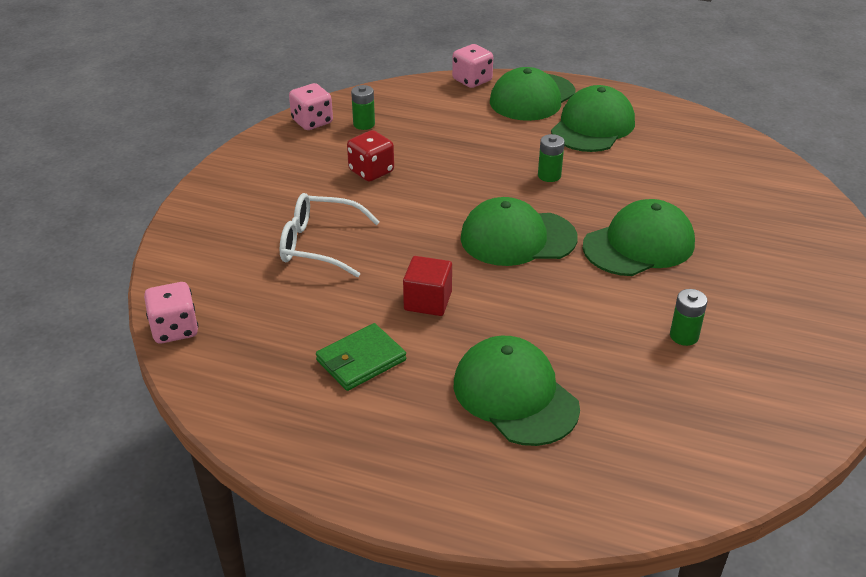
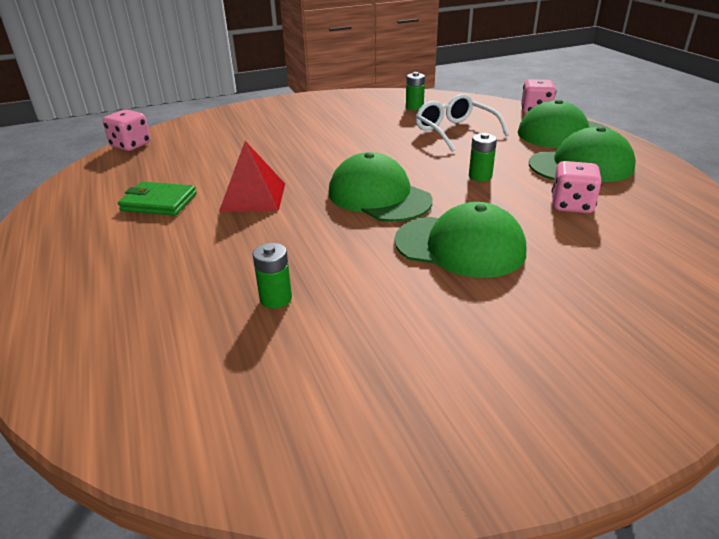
camera: 50 degrees right, 5 degrees down
(312, 122) = (388, 96): pink dice -> pink dice (571, 205)
(318, 244) = (265, 145): white glasses -> white glasses (454, 131)
(371, 171) = (368, 128): red dice -> none
(428, 301) = (253, 197): red cube -> red pyramid
(515, 395) = (178, 272): green cap -> none
(684, 336) = (361, 322): green battery -> green battery (276, 299)

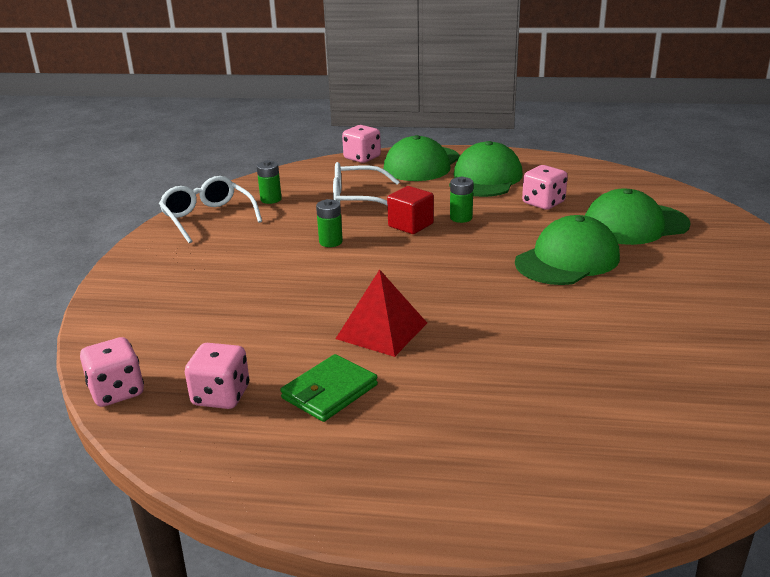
camera: 60 degrees left, 5 degrees down
(138, 172) = (221, 396): none -> pink dice
(276, 299) = (587, 356): green battery -> green battery (330, 242)
(362, 100) = (208, 218): none -> white glasses
(379, 196) = (451, 268): green cap -> green cap (635, 224)
(437, 161) = (410, 225): none -> red cube

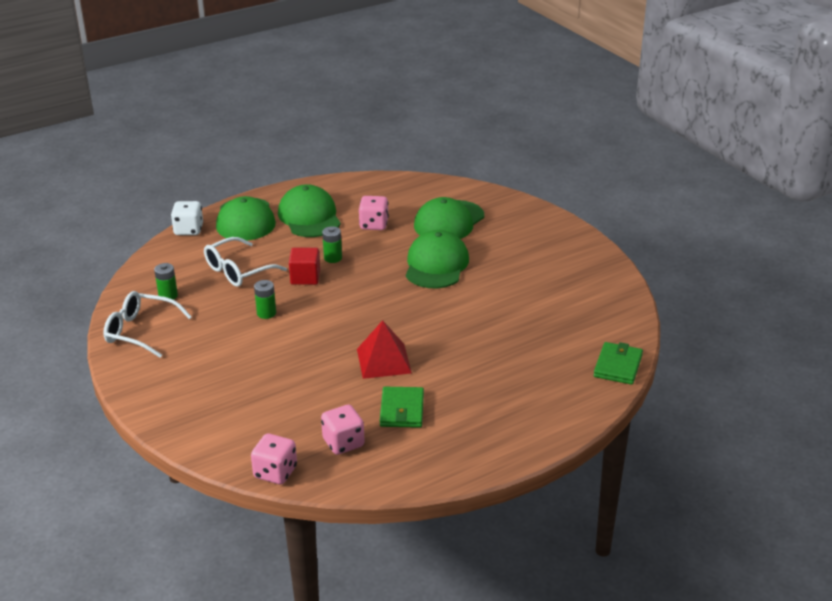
camera: 40 degrees left, 5 degrees up
(362, 158) = (189, 230): pink dice -> white dice
(693, 475) = (618, 366): none -> green wallet

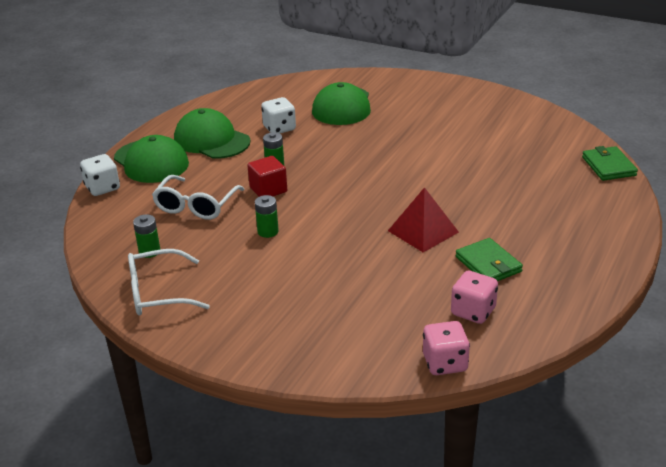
camera: 30 degrees left, 0 degrees up
(374, 225) = (279, 128): pink dice -> white dice
(436, 265) = (373, 142): green cap -> none

